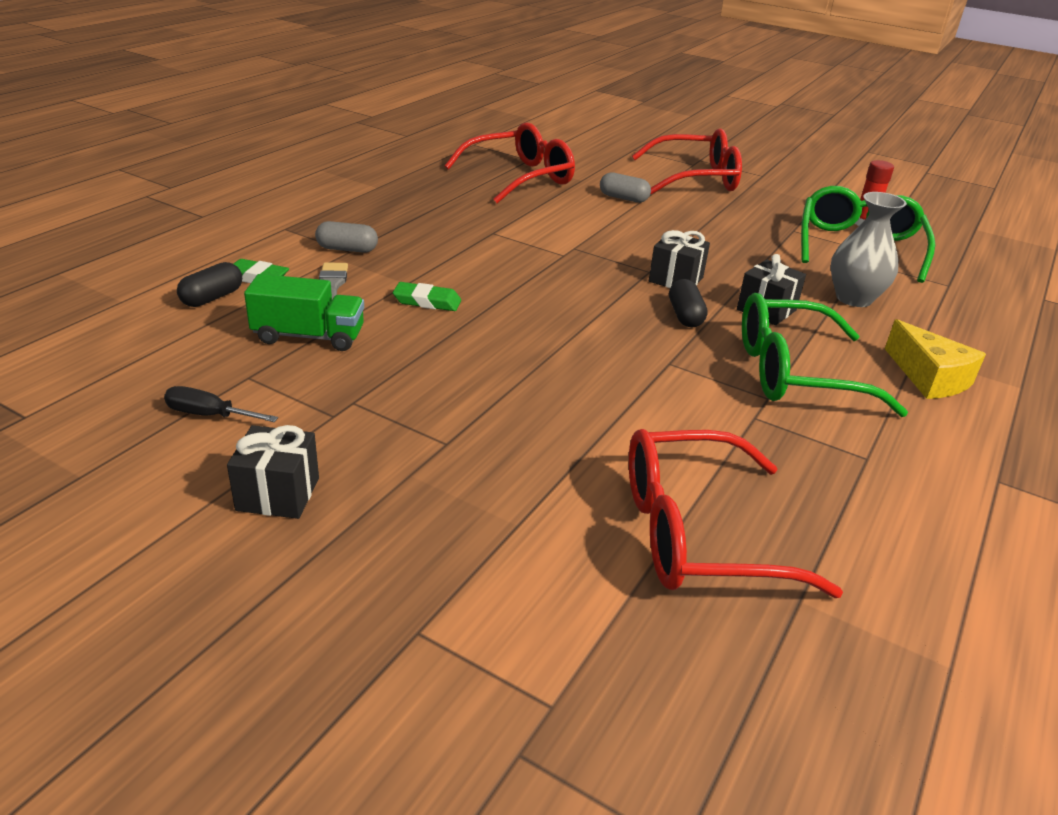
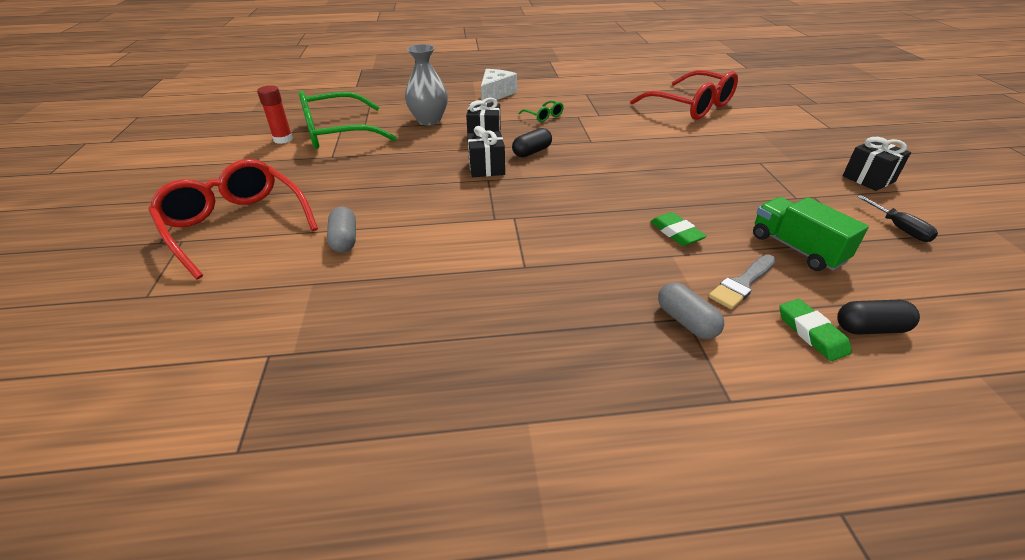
camera: 125 degrees left, 5 degrees up
(520, 177) = (351, 326): red glasses -> none
(794, 373) = (544, 116): green glasses -> green glasses, size x0.41
(929, 377) = (495, 94): yellow cheese -> white cheese

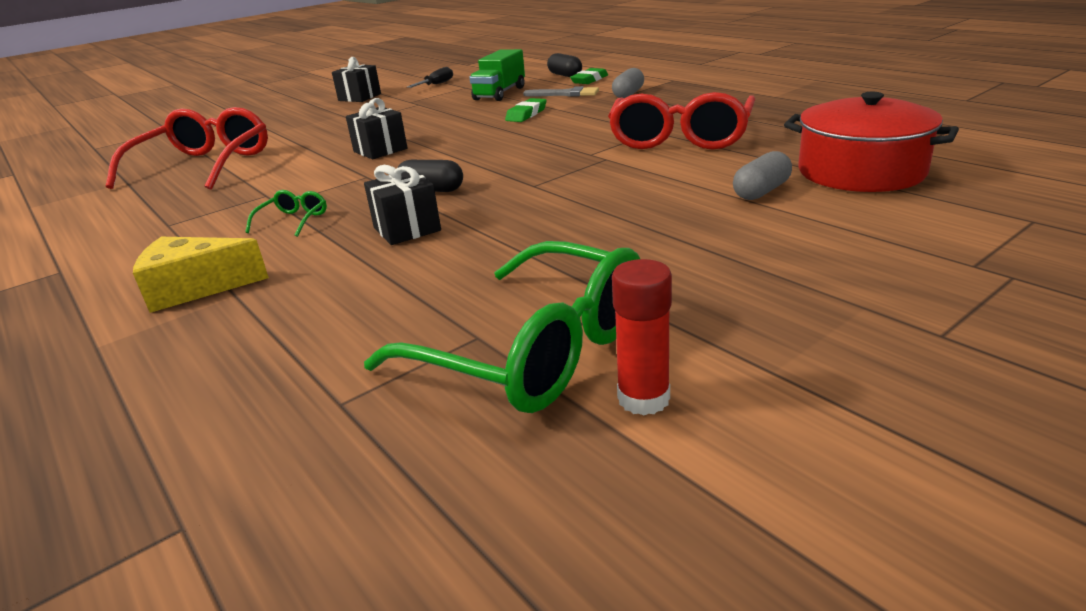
camera: 120 degrees left, 10 degrees down
(235, 225) = (879, 255): red glasses -> red glasses (680, 138)
(292, 296) = (861, 171): none -> red pot
(429, 120) = (382, 291): grey vase -> none
(486, 168) = (506, 195): black gift -> black gift (380, 150)
(495, 94) = (195, 288): white cheese -> yellow cheese

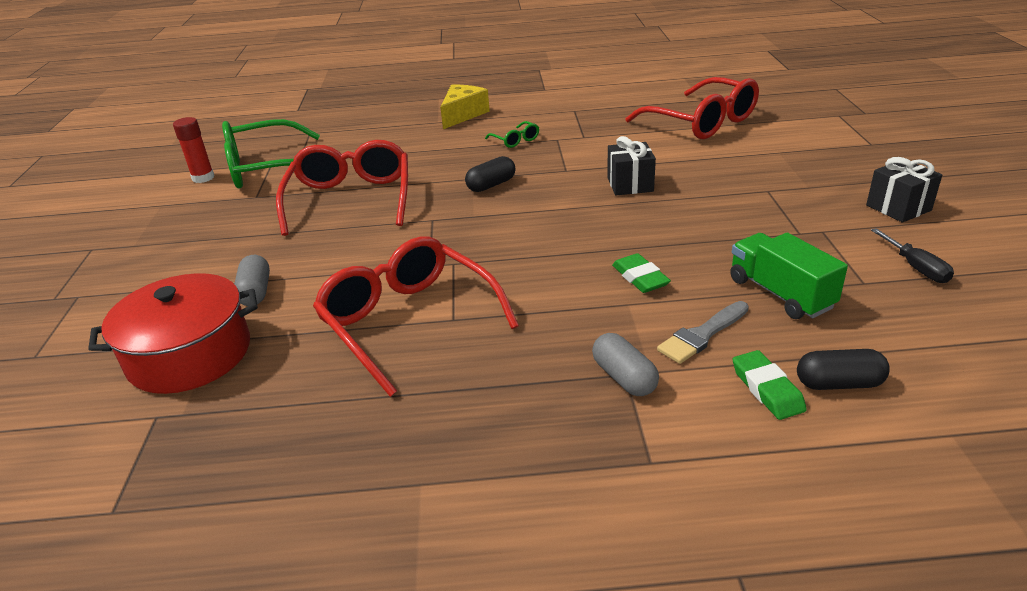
camera: 125 degrees right, 5 degrees up
(407, 229) = (439, 167): black gift -> none
(544, 237) = (351, 199): none -> red glasses

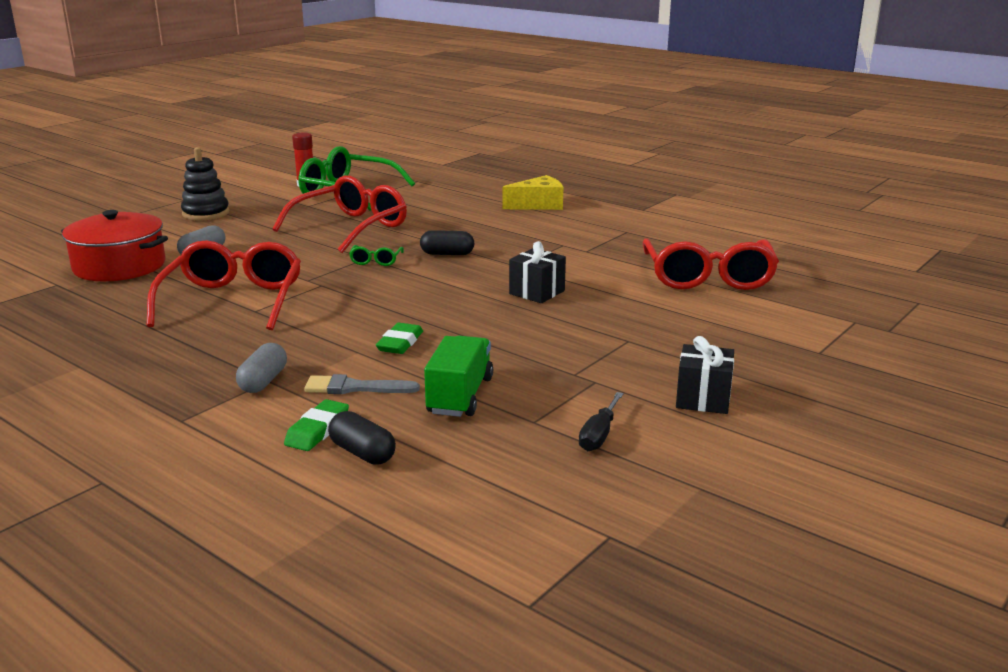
camera: 40 degrees right, 10 degrees down
(156, 251) = (206, 213): none -> black stacking toy
(515, 140) = (532, 234): green glasses -> green glasses (376, 261)

